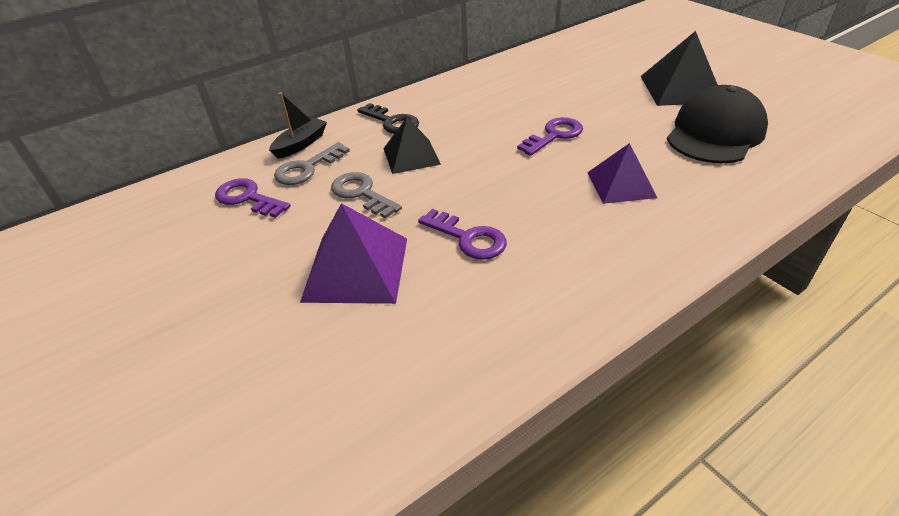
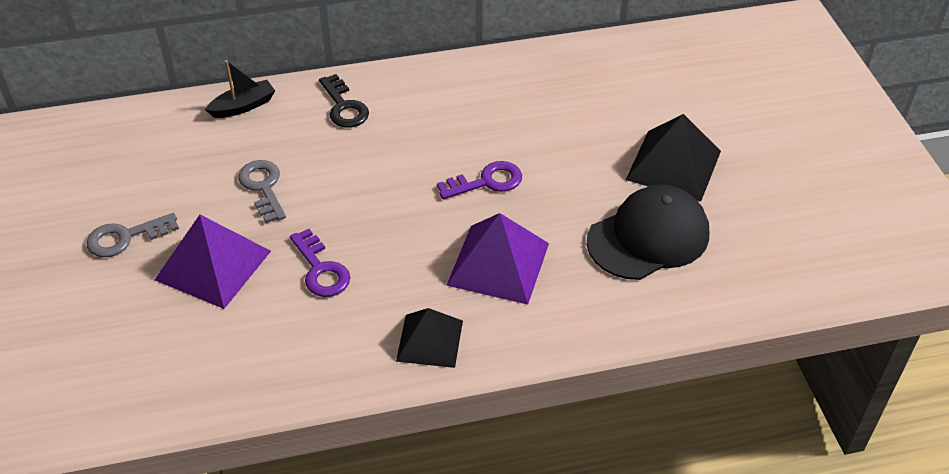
camera: 20 degrees right, 5 degrees up
(247, 198) = (165, 156): purple key -> none
(307, 168) = (233, 139): grey key -> grey key (125, 237)
(411, 156) = (334, 158): black pyramid -> black pyramid (429, 340)
(621, 184) = (498, 264): purple pyramid -> purple pyramid, size x1.50

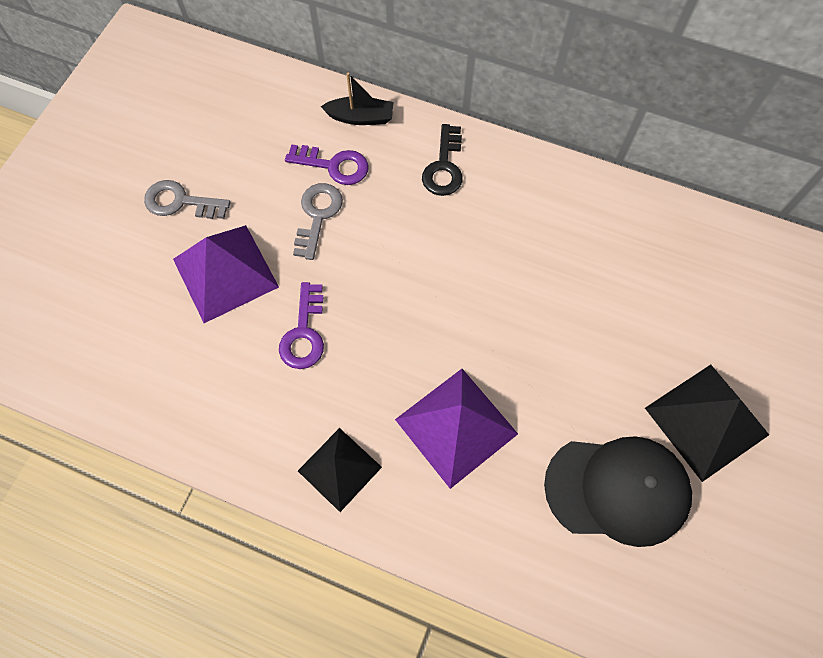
camera: 35 degrees right, 20 degrees up
(487, 182) = (511, 328): purple key -> purple key (334, 165)

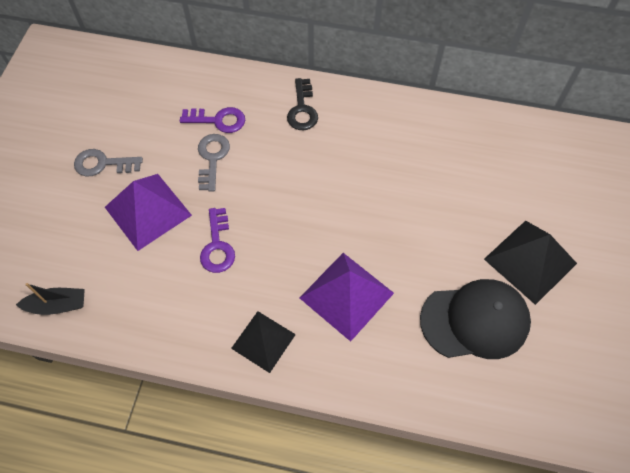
camera: 10 degrees left, 5 degrees down
(360, 117) = (232, 82): black boat -> black boat (57, 305)

